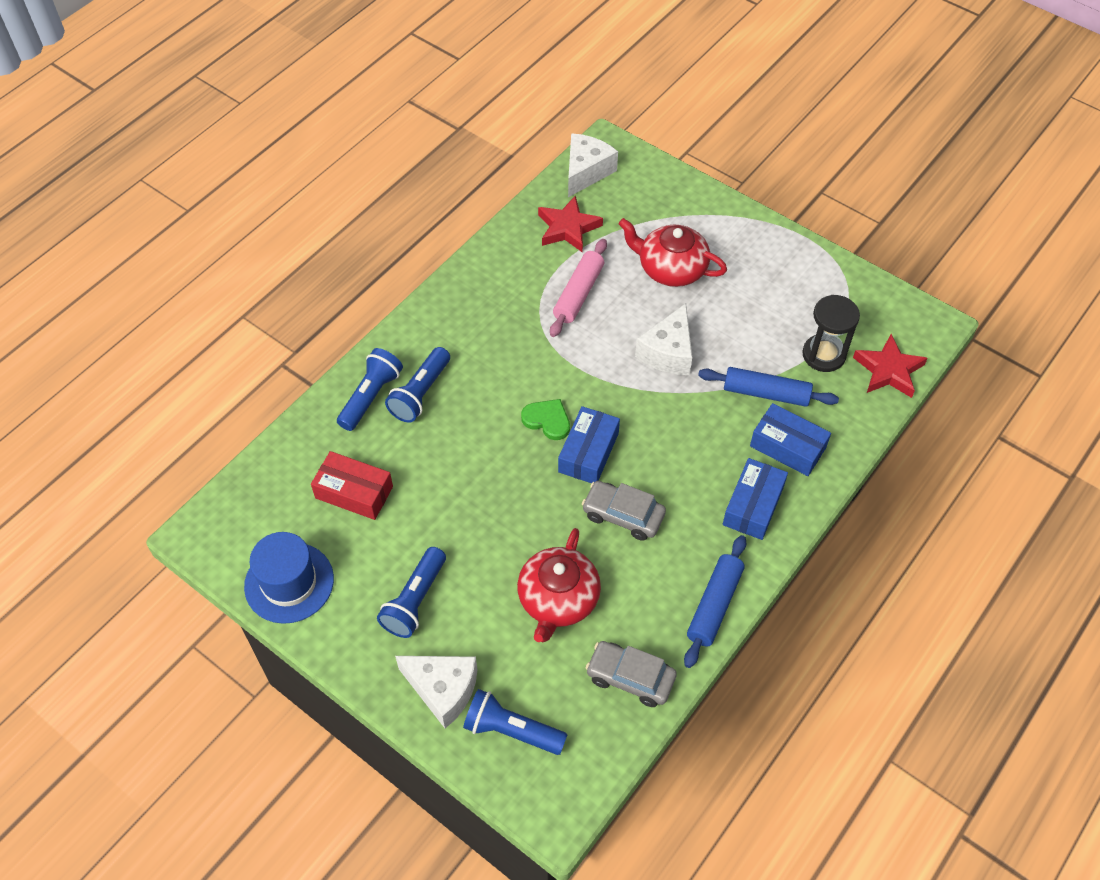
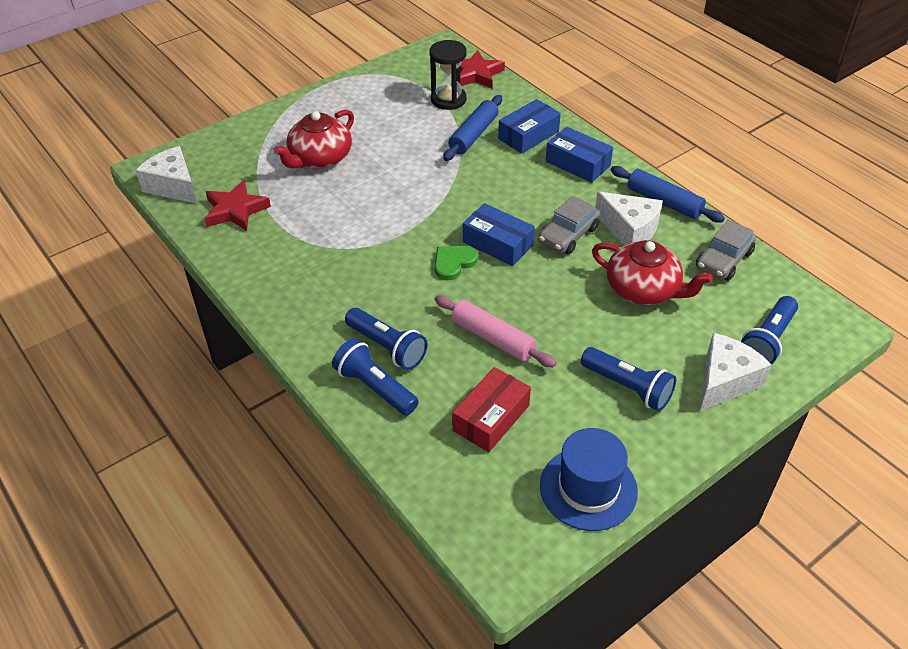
camera: 75 degrees left, 10 degrees down
(578, 294) = (318, 218): pink rolling pin -> pink rolling pin (493, 338)
(668, 352) = (410, 177): white cheese -> white cheese (629, 229)

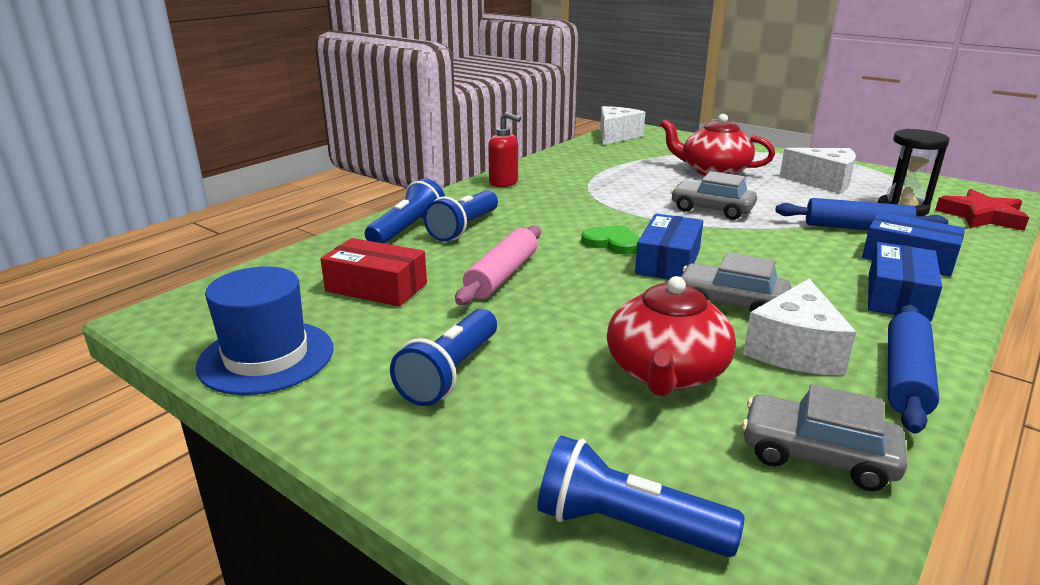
camera: 75 degrees right, 20 degrees down
(235, 210) = (606, 156): red star -> none
(278, 300) = (504, 183): none -> red soap dispenser
(409, 189) = (711, 209): none -> grey car
(724, 381) = (495, 470): white cheese -> white cheese (823, 182)

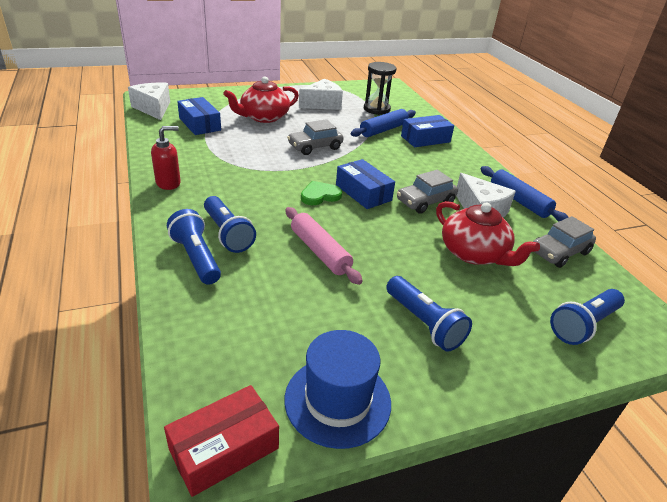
camera: 60 degrees left, 10 degrees up
(376, 287) = (280, 309): red box -> red box (224, 449)
(898, 296) = (456, 162): blue box -> blue box (199, 124)
(981, 216) = (404, 101): red star -> none

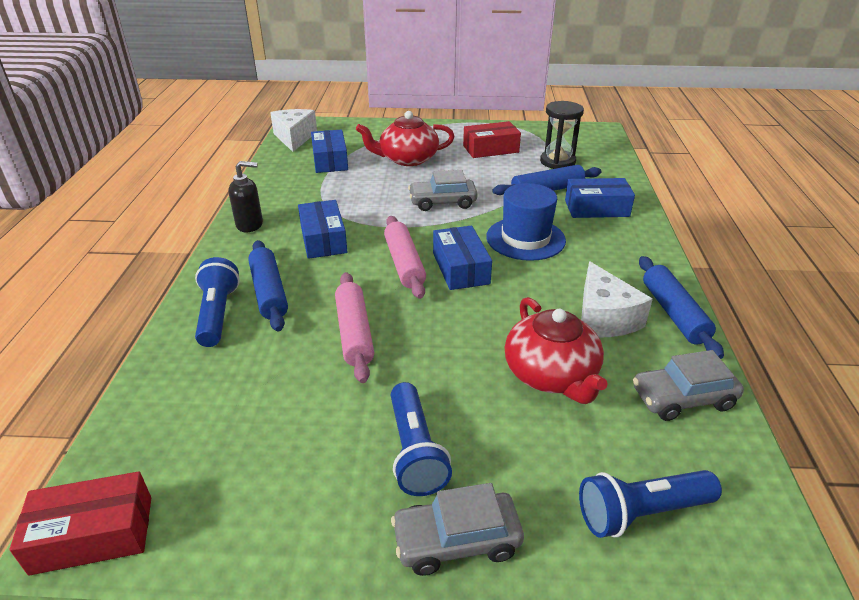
camera: 25 degrees right, 0 degrees up
(168, 183) = (250, 225): red soap dispenser -> black soap dispenser
(227, 234) = (269, 292): blue flashlight -> blue rolling pin
(242, 186) = (323, 239): none -> blue box
(320, 195) = (404, 264): green heart -> pink rolling pin
(322, 104) = (490, 149): white cheese -> red box
(337, 400) = (244, 518): blue hat -> blue hat (525, 238)
(425, 201) = (534, 292): grey car -> grey car (456, 540)

